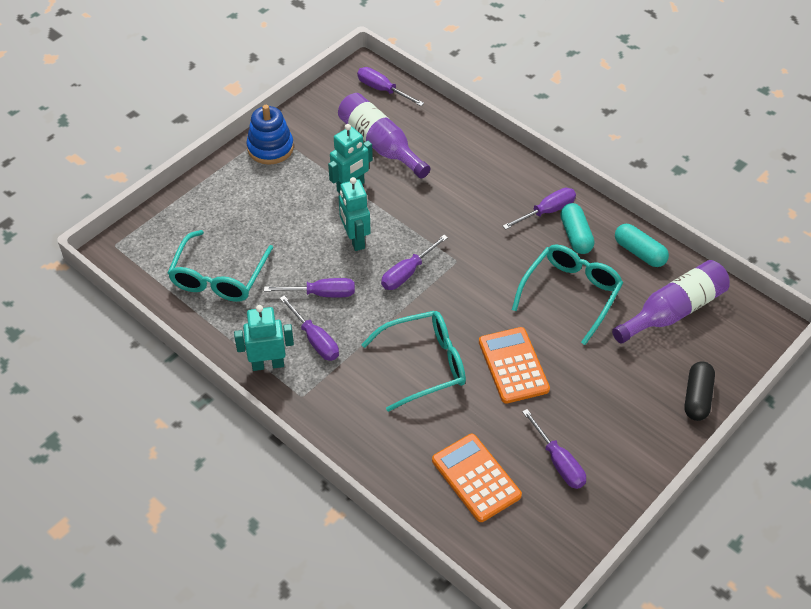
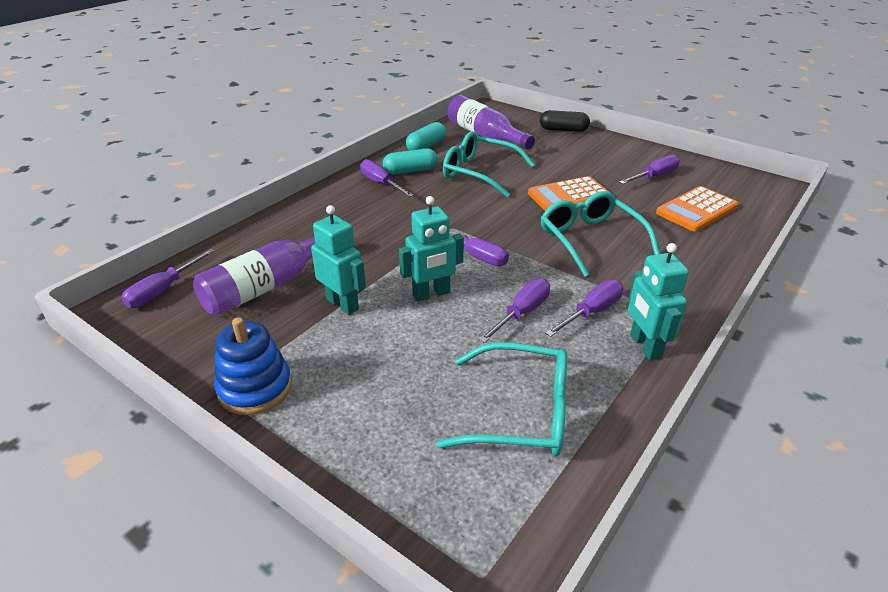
camera: 95 degrees left, 15 degrees down
(321, 293) = (522, 313): purple screwdriver -> purple screwdriver turned 45 degrees clockwise

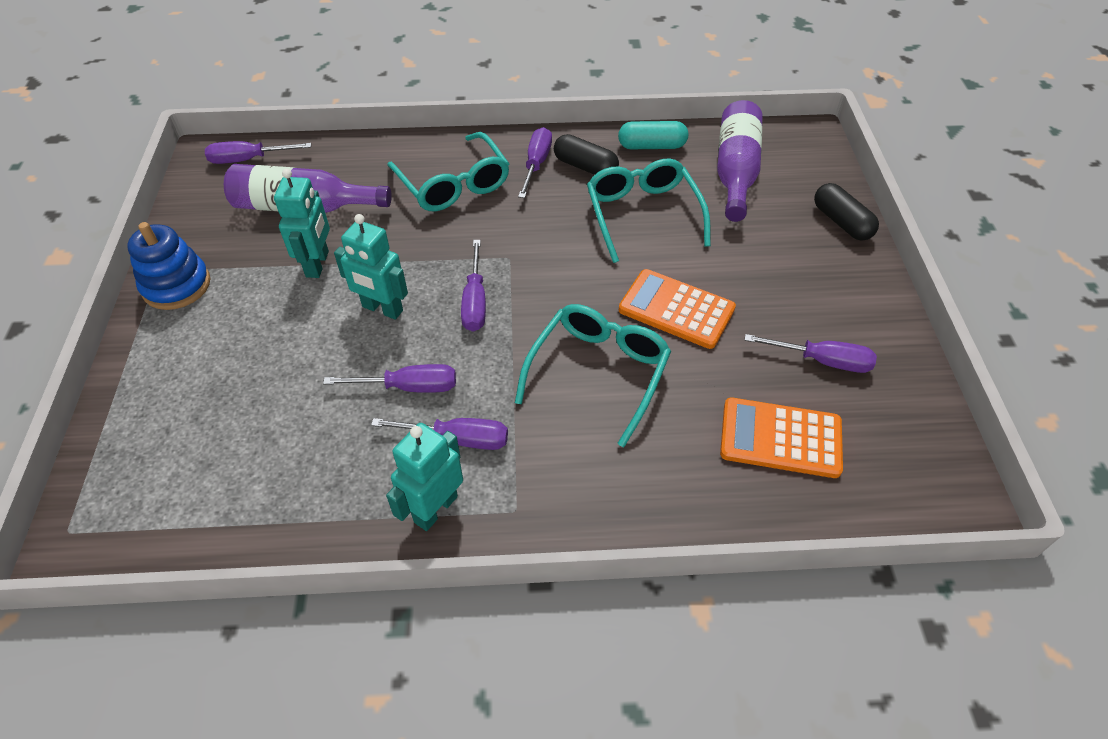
camera: 50 degrees right, 15 degrees up
(410, 171) = (585, 167): turquoise capsule -> black capsule
(522, 412) = (263, 462): turquoise glasses -> turquoise glasses (454, 185)

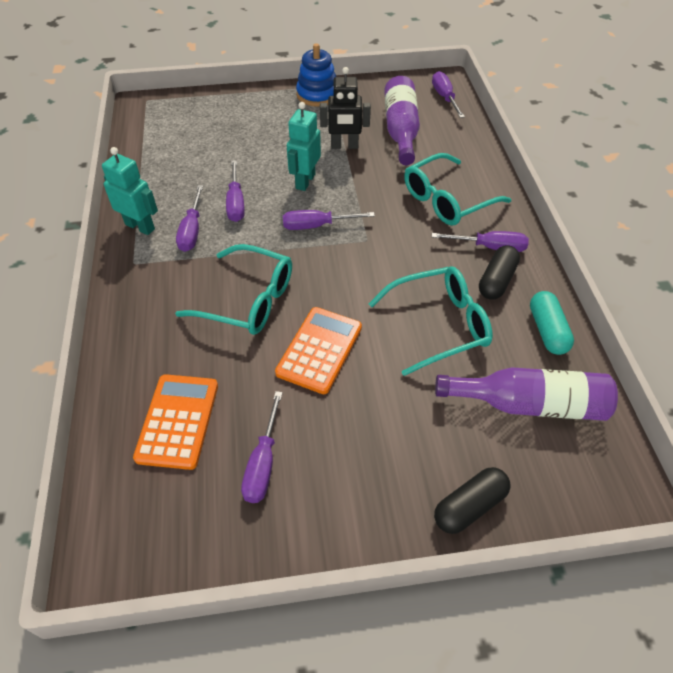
camera: 85 degrees right, 0 degrees up
(318, 264) = (344, 146): turquoise robot -> black robot

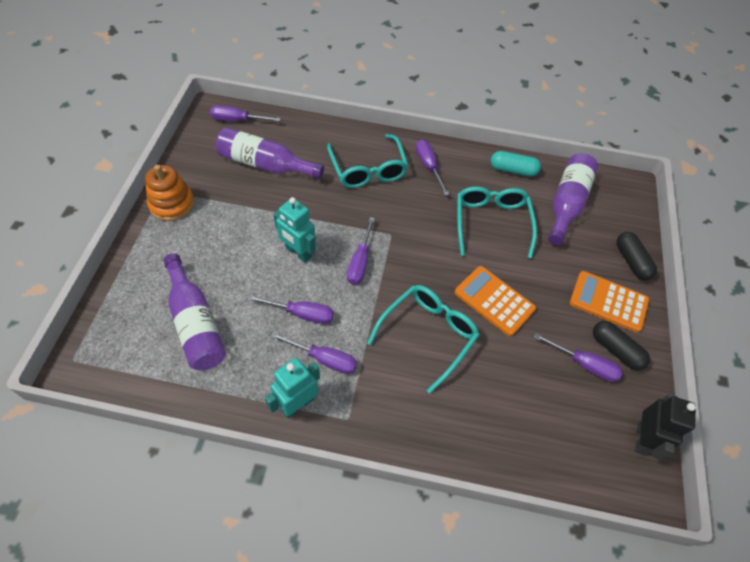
camera: 75 degrees left, 5 degrees up
(177, 421) = (537, 414): orange calculator -> orange calculator (608, 302)
(201, 145) = (195, 323): none -> purple bottle
(317, 95) = (172, 204): blue stacking toy -> orange stacking toy
(344, 146) = (264, 209): black robot -> black robot (642, 439)
(490, 247) = (428, 166): purple screwdriver -> purple screwdriver turned 45 degrees counterclockwise
(496, 280) = (461, 176): black capsule -> black capsule (615, 350)

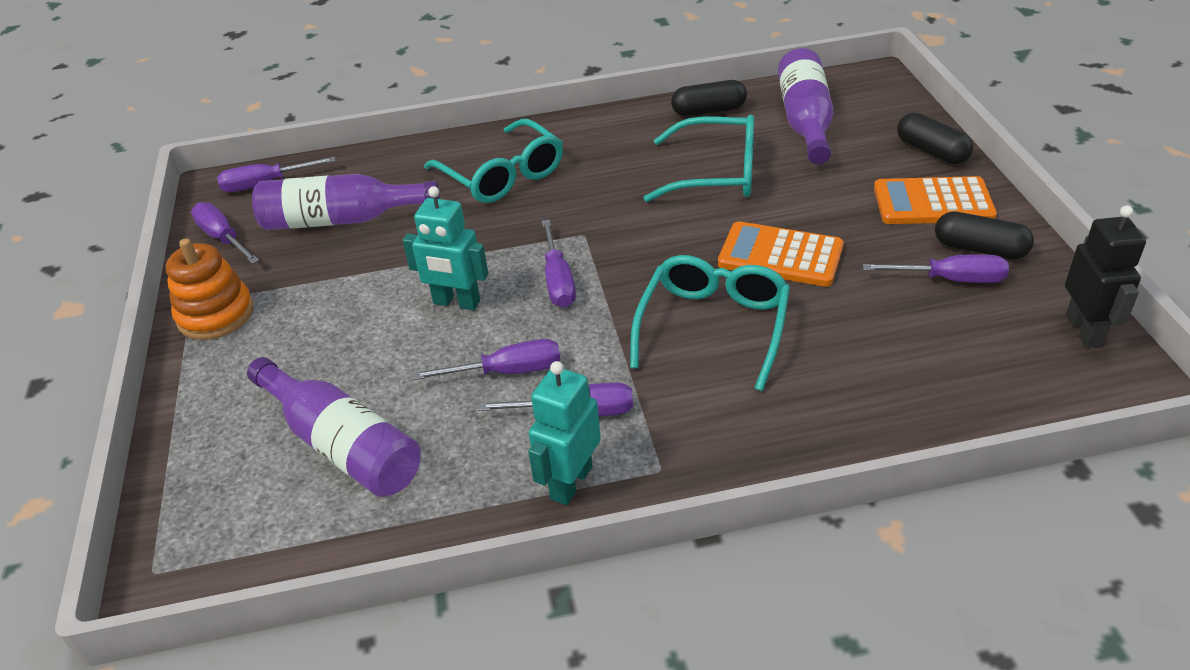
camera: 15 degrees left, 15 degrees down
(428, 166) = (588, 144): purple screwdriver -> purple screwdriver (223, 238)
(491, 222) = (717, 173): turquoise glasses -> turquoise glasses turned 120 degrees clockwise
(513, 170) = (708, 110): turquoise capsule -> black capsule

